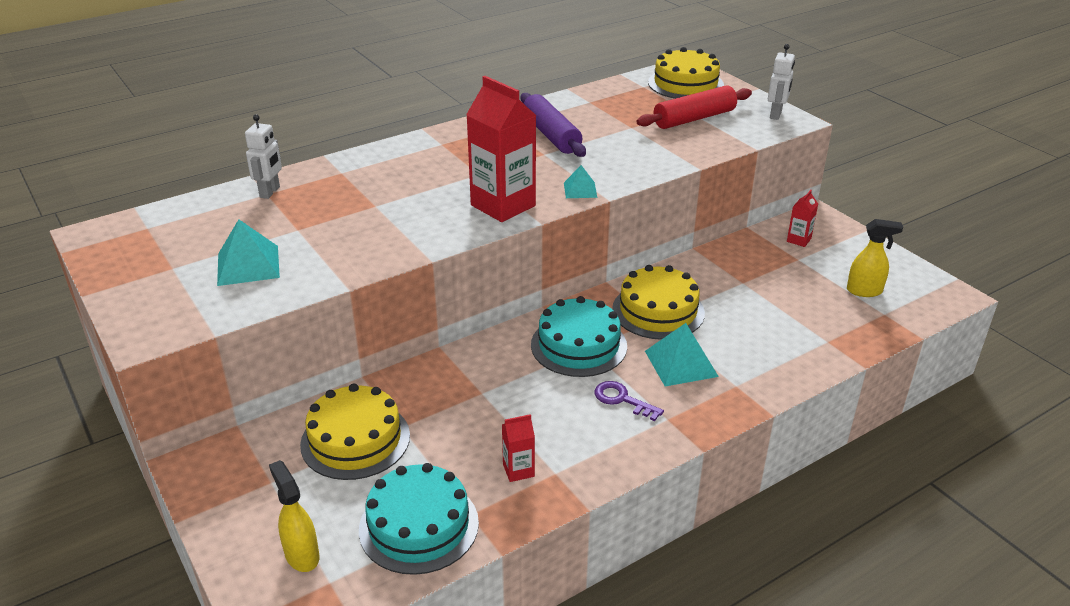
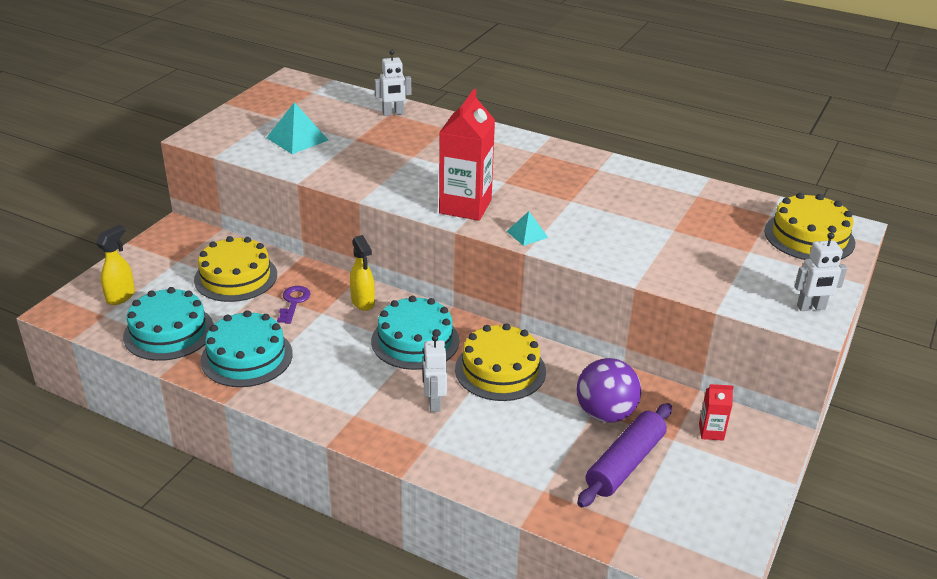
camera: 60 degrees right, 0 degrees up
(518, 470) = (247, 357): red carton -> turquoise cake
(551, 135) = (608, 194): purple rolling pin -> purple rolling pin (625, 463)
(622, 400) = (361, 384): purple key -> purple key (293, 302)
(681, 363) = (434, 403): turquoise pyramid -> white robot
(694, 118) = (736, 260): red rolling pin -> none
(750, 278) = (605, 414): none -> purple ball
(864, 291) = (658, 501): yellow spray bottle -> yellow spray bottle (363, 302)

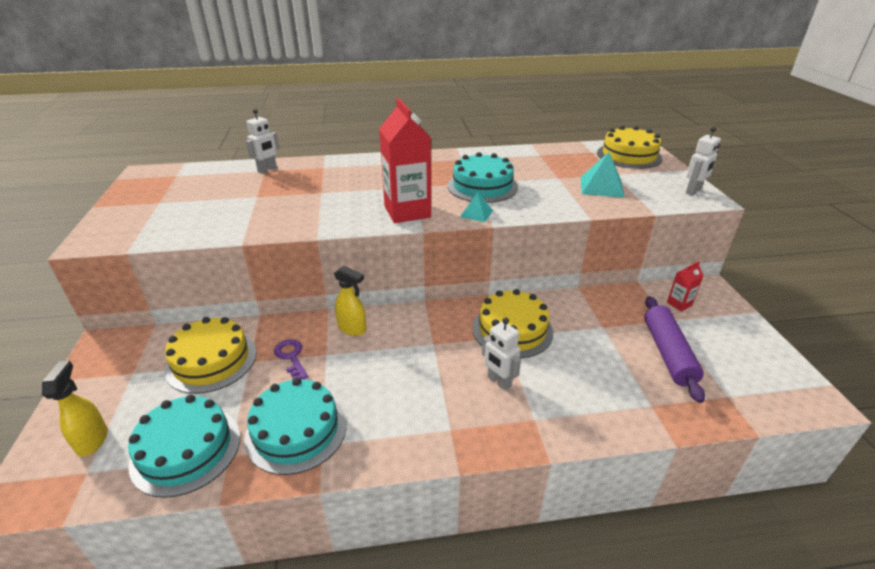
camera: 35 degrees left, 0 degrees up
(297, 139) = (201, 211): turquoise pyramid -> turquoise pyramid (601, 186)
(415, 341) = (427, 339): turquoise cake -> turquoise cake (482, 186)
(605, 414) = (612, 325): purple ball -> none

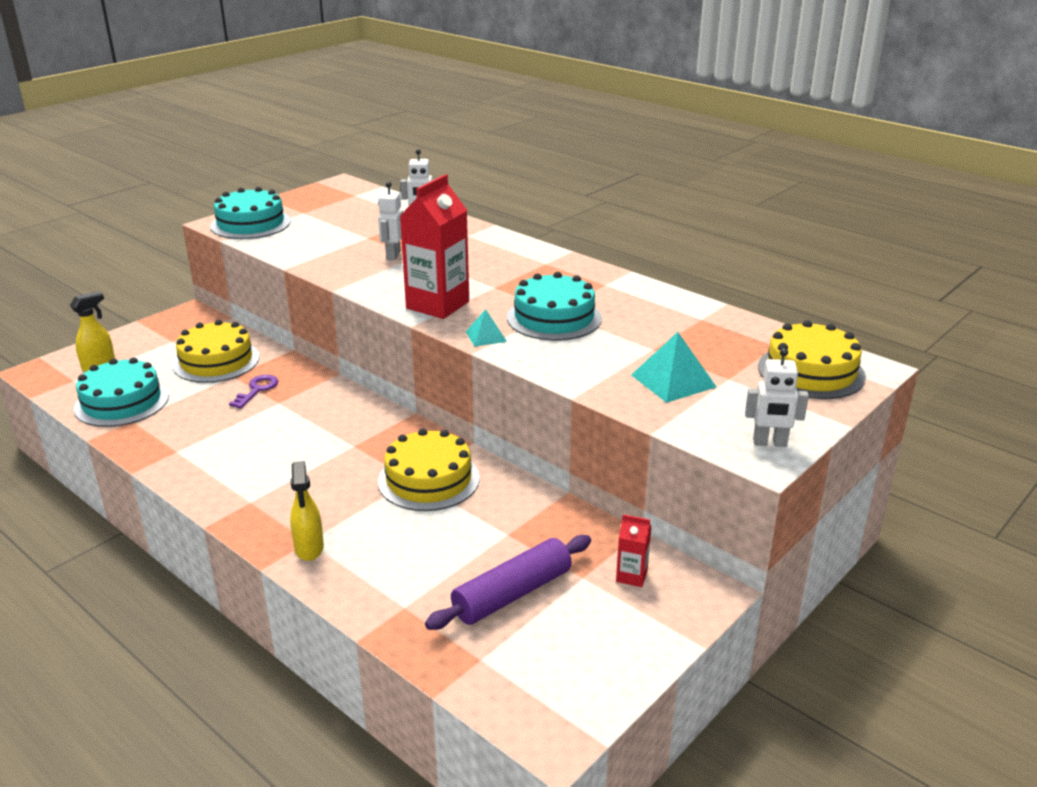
camera: 50 degrees right, 5 degrees down
(296, 430) = (180, 433): turquoise cake -> turquoise cake (250, 224)
(352, 329) = (325, 398): yellow spray bottle -> yellow spray bottle (309, 548)
(499, 381) = (339, 502): white robot -> white robot (393, 255)

